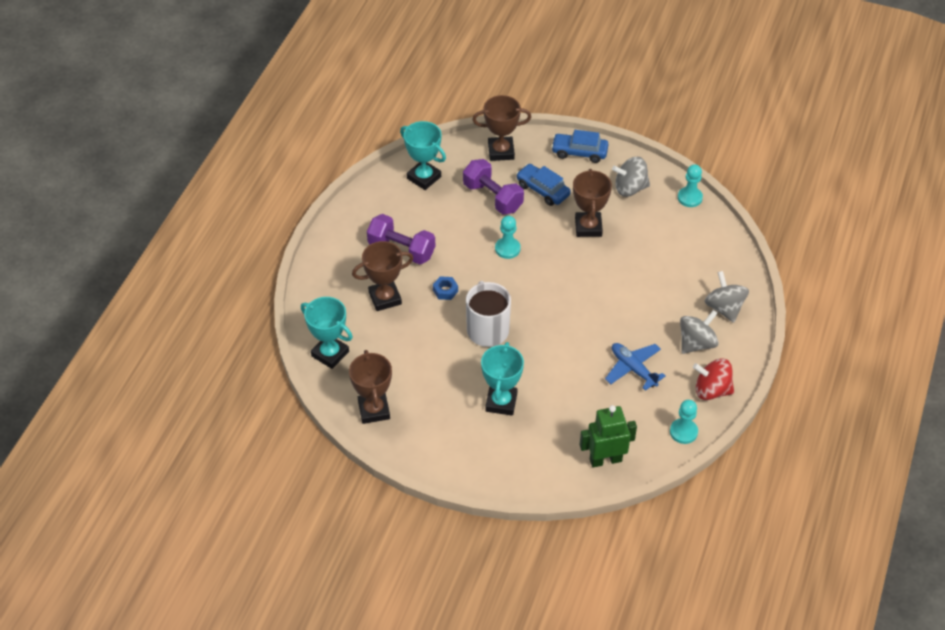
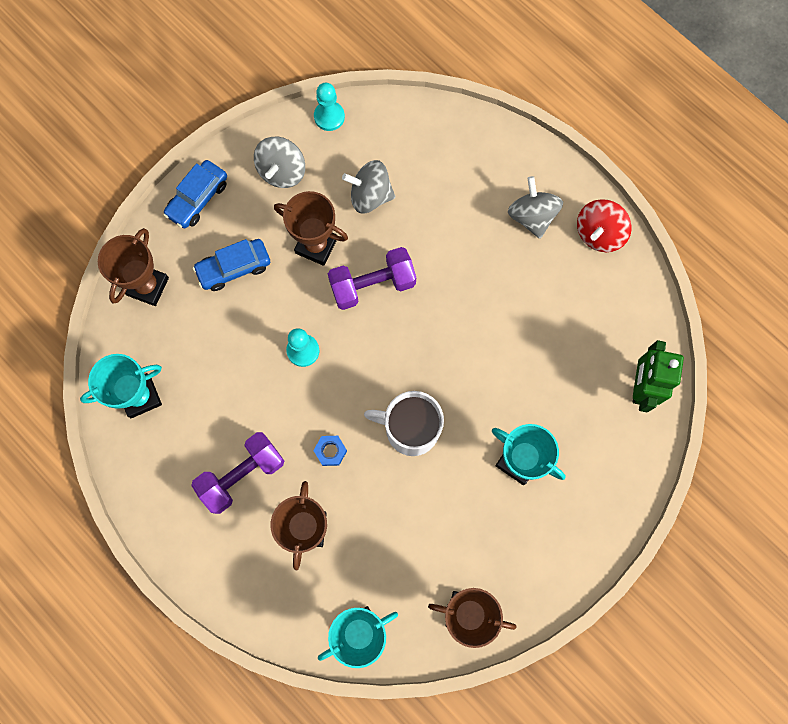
camera: 65 degrees left, 25 degrees up
(492, 197) = (215, 330): purple dumbbell -> purple dumbbell (372, 285)
(633, 369) = (536, 298): blue plane -> none
(683, 432) = (639, 289): turquoise pawn -> none
(724, 308) = (498, 164): grey spinning top -> grey spinning top (370, 196)

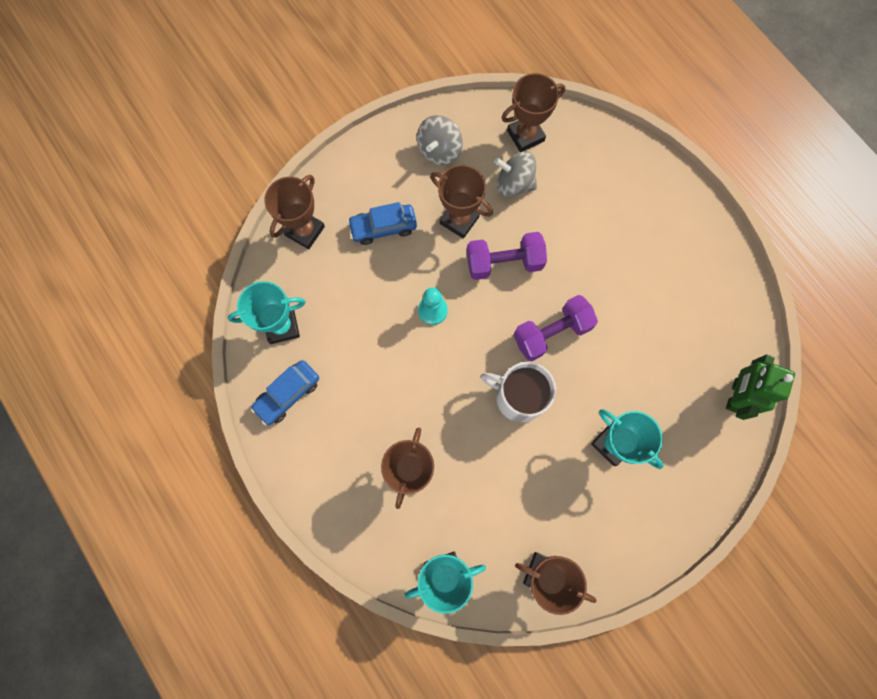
camera: 10 degrees right, 0 degrees up
(198, 199) = (361, 162): blue car -> blue car (288, 394)
(242, 475) = (360, 412): purple dumbbell -> purple dumbbell (551, 333)
(329, 117) = (488, 110): turquoise pawn -> none
(330, 451) = (443, 404): blue nut -> none
(374, 139) = (525, 136): none -> brown trophy
(532, 216) = (657, 226): grey spinning top -> none
(599, 234) = (716, 251): red spinning top -> none

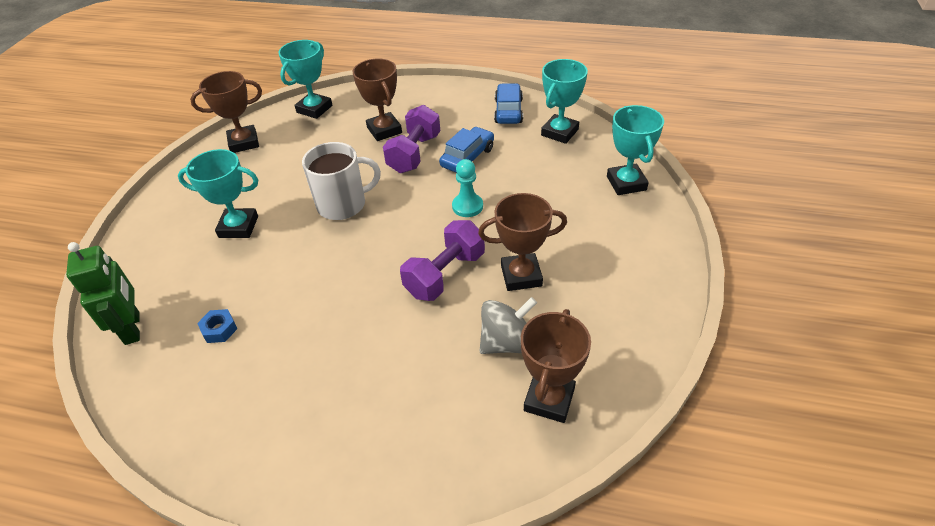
camera: 140 degrees right, 30 degrees down
(305, 231) = (626, 183): brown trophy -> turquoise trophy
(383, 227) = (574, 226): blue car -> blue car (467, 157)
(439, 151) = (610, 315): grey spinning top -> none
(551, 333) = (352, 257): purple dumbbell -> purple dumbbell (414, 153)
(678, 343) = (219, 329): none -> blue nut

